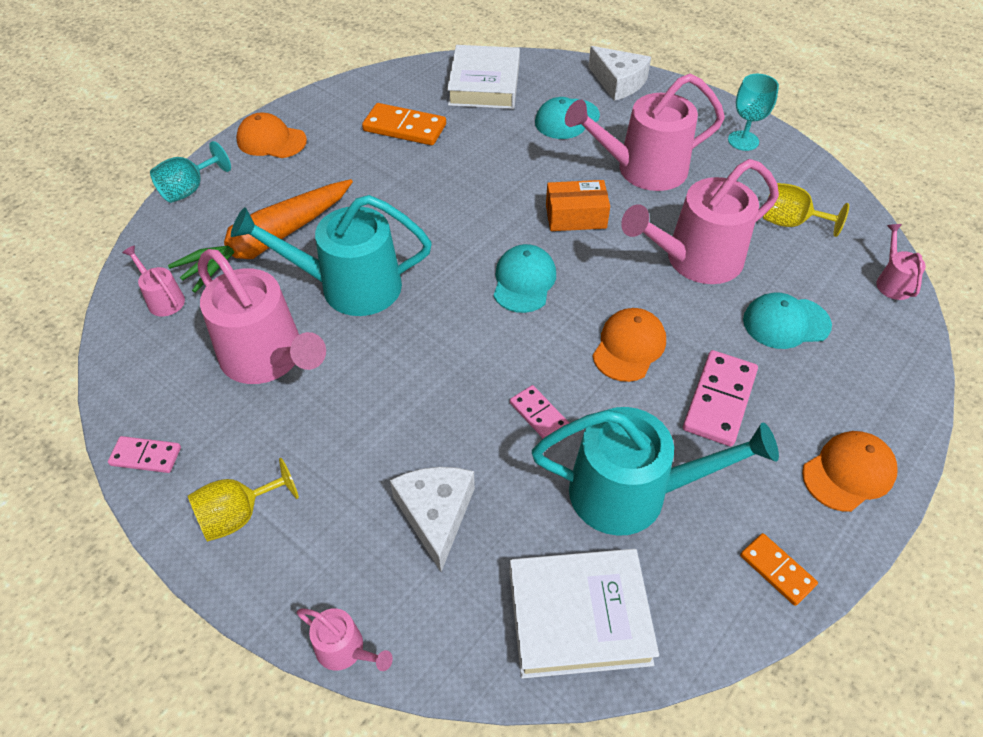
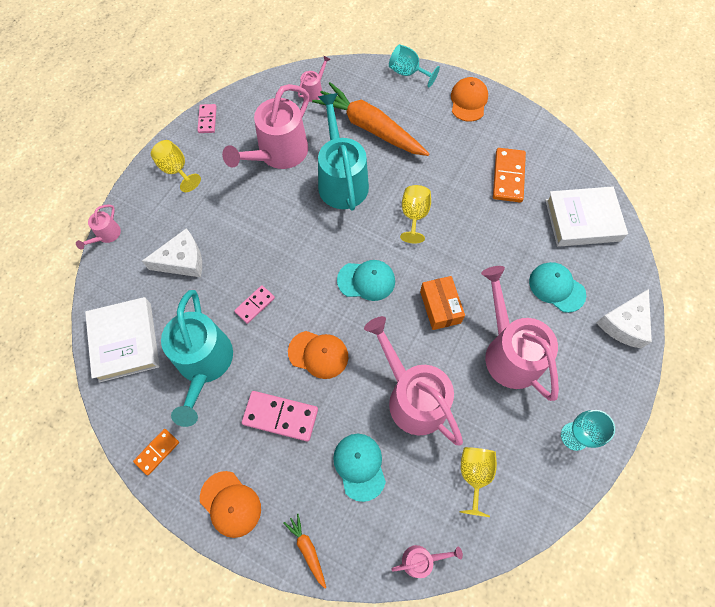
camera: 80 degrees right, 15 degrees up
(435, 219) = (414, 216): none -> yellow goblet
(897, 389) = (307, 549): none -> orange carrot

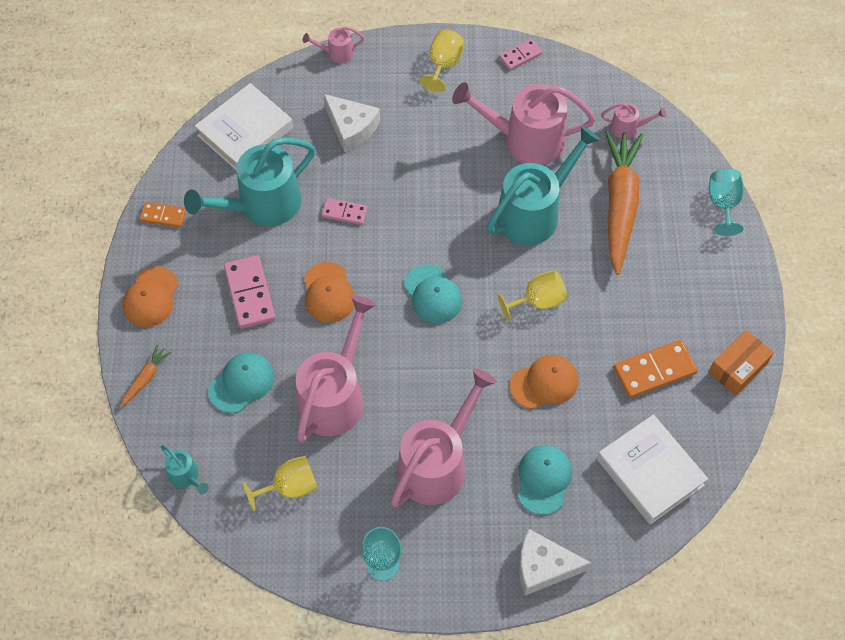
camera: 60 degrees right, 5 degrees down
(421, 560) = (186, 476): pink watering can -> turquoise watering can
(440, 307) = (447, 376): orange box -> orange box (738, 368)
(468, 101) = (730, 284): orange cap -> orange cap (544, 383)

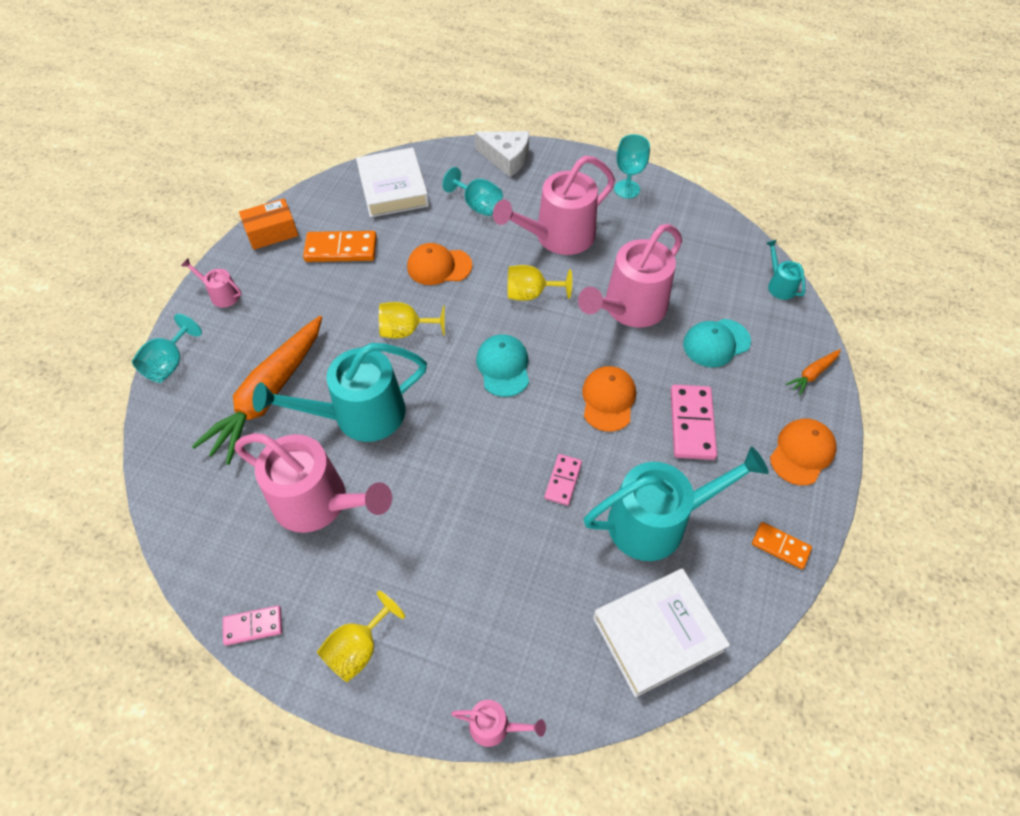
camera: 160 degrees left, 5 degrees down
(289, 487) = (688, 254): yellow goblet -> yellow goblet (531, 294)
(344, 213) = (563, 480): pink domino -> pink domino turned 75 degrees clockwise
(351, 128) = (517, 591): white cheese -> none
(543, 479) = (477, 205): turquoise cap -> turquoise goblet
(628, 128) = (197, 477): pink watering can -> pink watering can (221, 295)

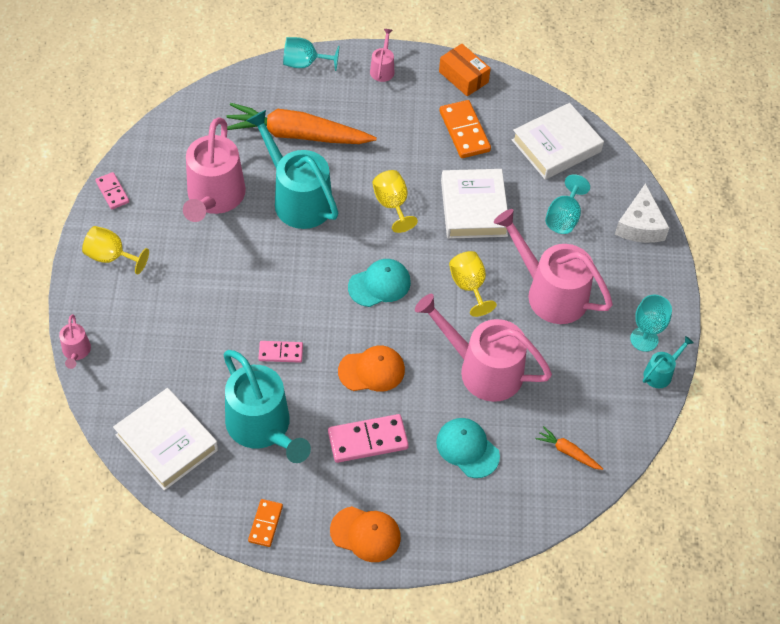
camera: 70 degrees right, 0 degrees up
(439, 266) = (473, 208): orange cap -> white book
(779, 285) = (565, 498): turquoise watering can -> turquoise watering can (660, 373)
(812, 374) = (459, 537): orange carrot -> orange carrot (568, 452)

